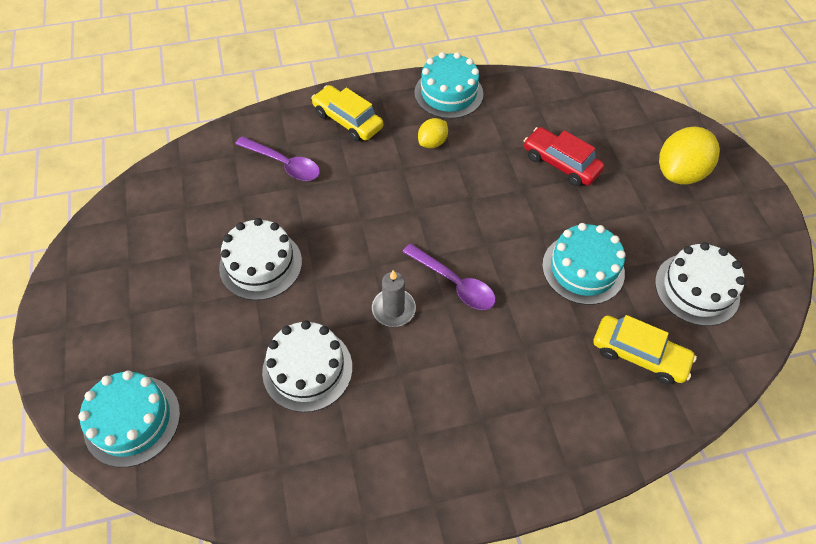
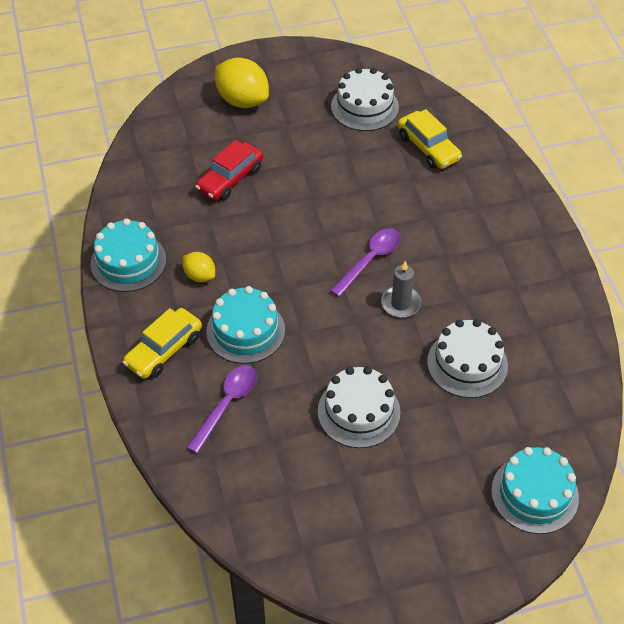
camera: 90 degrees left, 5 degrees down
(583, 269) = (349, 173): turquoise cake -> turquoise cake (245, 331)
(639, 355) = (428, 147): yellow car -> yellow car turned 120 degrees clockwise

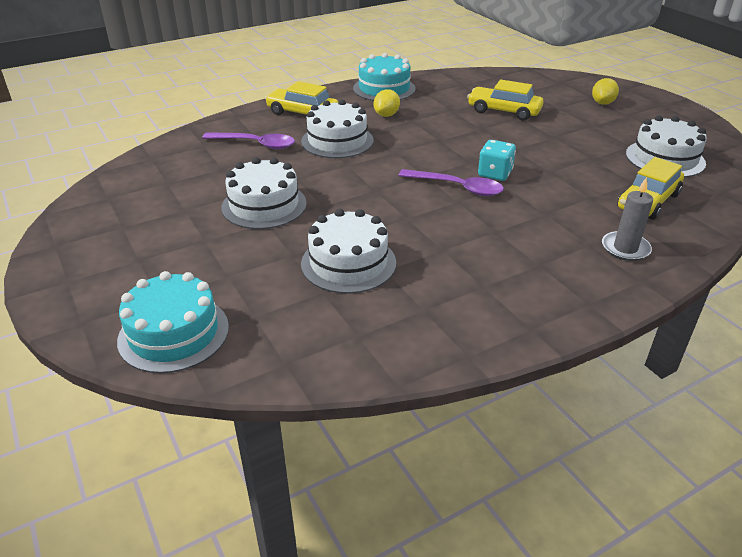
camera: 75 degrees right, 15 degrees down
(230, 179) = (504, 111): red car -> yellow car
(242, 100) = (602, 103): yellow lemon -> yellow lemon, size x0.54
(245, 331) = (337, 141): turquoise cake -> white cake
(354, 227) = (495, 174): none -> turquoise dice
(401, 303) = (411, 211): grey candle -> grey candle (625, 248)

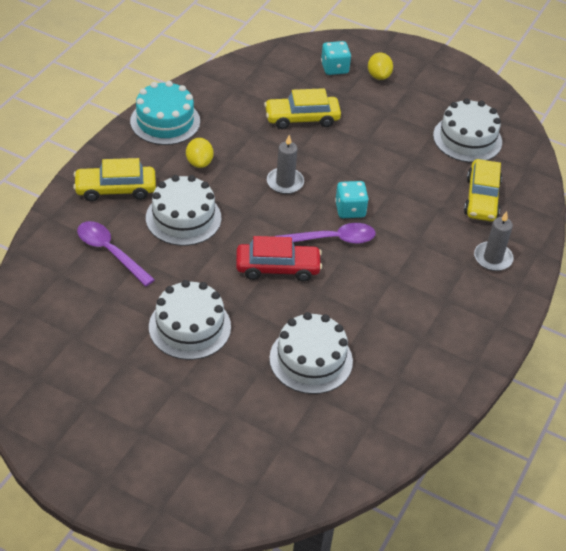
camera: 35 degrees left, 10 degrees up
(174, 333) = (241, 484): turquoise cake -> none
(256, 144) = (110, 252): purple spoon -> purple spoon turned 120 degrees counterclockwise
(385, 191) = (277, 268): none -> red car
(449, 142) = (285, 182): none -> grey candle
(563, 91) = (334, 68): none -> turquoise dice

